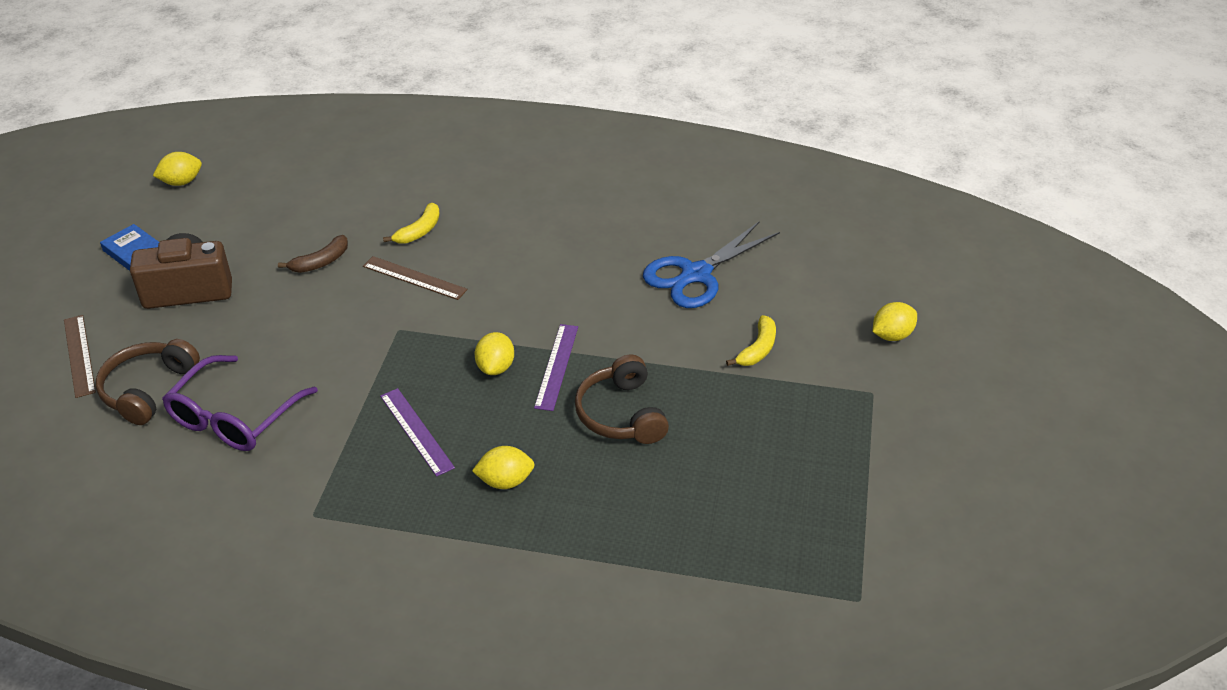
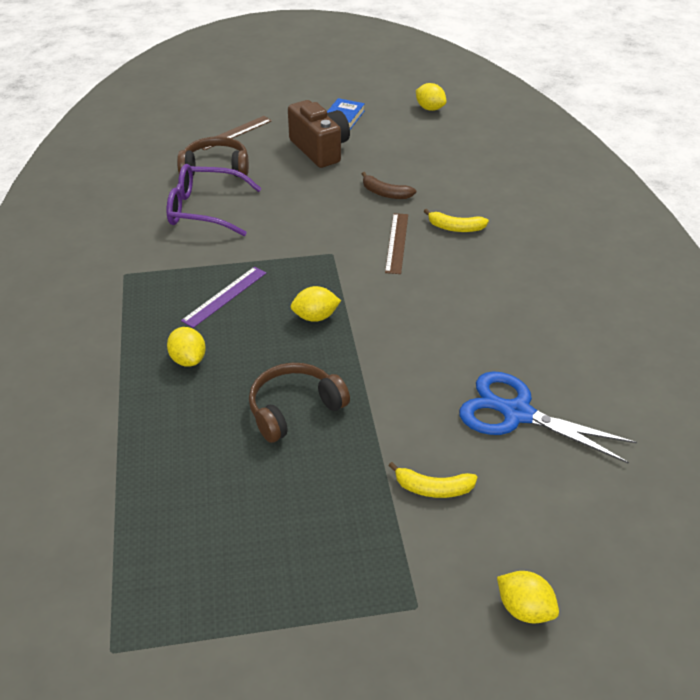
camera: 70 degrees right, 0 degrees up
(556, 366) = (335, 352): purple ruler -> none

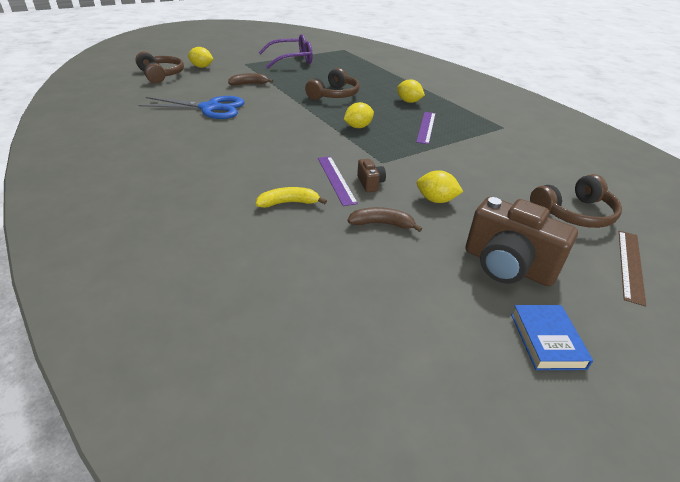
camera: 155 degrees right, 5 degrees down
(204, 210) = (520, 173): purple glasses -> purple glasses (292, 60)
(366, 231) = (370, 183): none -> brown camera
(397, 243) = (336, 179): brown ruler -> purple ruler
(430, 108) = (437, 420): yellow lemon -> yellow lemon (436, 200)
(433, 488) = (249, 84): yellow banana -> brown banana
(616, 581) = (161, 75): none -> brown headphones

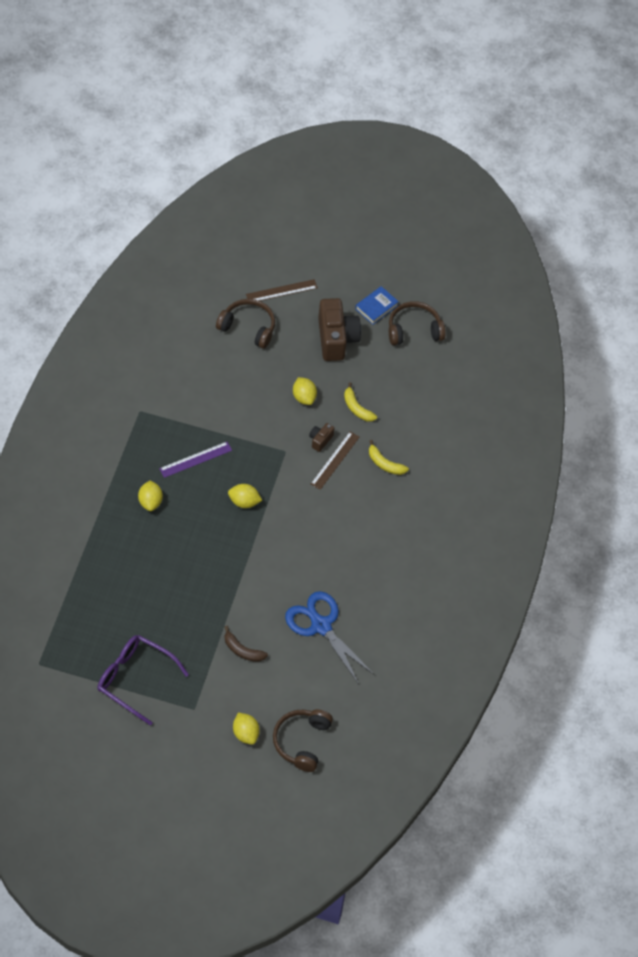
camera: 135 degrees left, 20 degrees up
(334, 95) = (195, 566): brown headphones -> brown headphones (414, 330)
(336, 179) = (335, 460): purple ruler -> brown ruler
(382, 224) = (357, 408): brown banana -> yellow banana

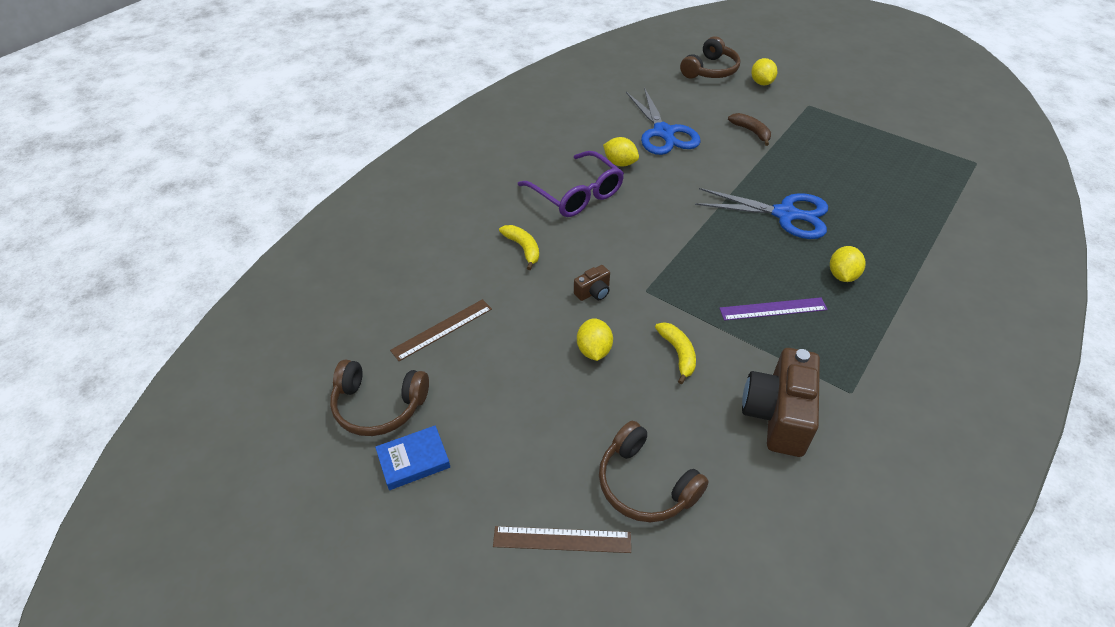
camera: 155 degrees left, 10 degrees down
(134, 679) = (869, 133): purple glasses -> purple glasses (577, 194)
(198, 552) = (785, 214): none -> blue scissors
(244, 502) = (717, 249): yellow lemon -> yellow lemon (620, 163)
(335, 460) = (584, 266): brown ruler -> brown ruler (442, 329)
(336, 339) = (506, 424): brown camera -> brown camera (777, 415)
(357, 408) = (525, 318): yellow banana -> yellow banana (678, 354)

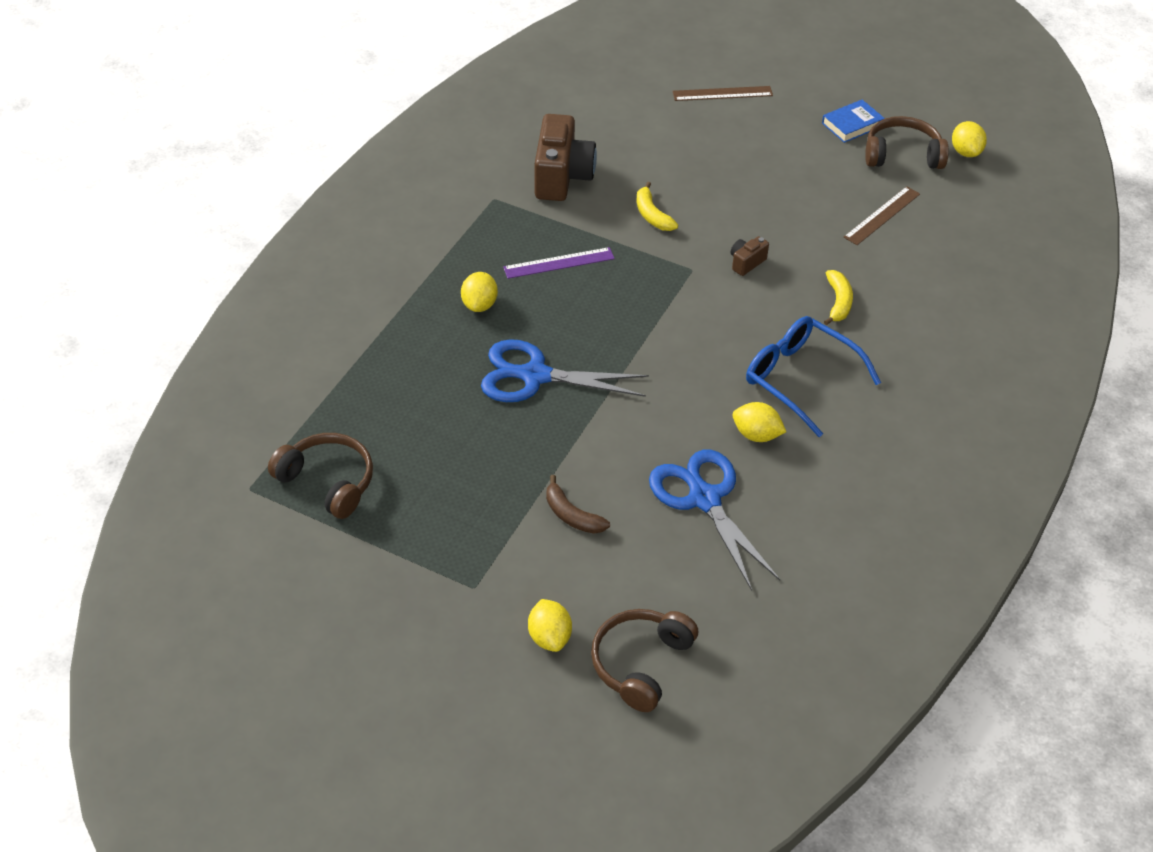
camera: 170 degrees right, 0 degrees up
(523, 248) = (838, 302): yellow banana -> yellow banana turned 135 degrees counterclockwise
(577, 194) = (799, 379): purple glasses -> blue glasses
(594, 350) = (731, 211): yellow lemon -> yellow lemon (965, 152)
(645, 484) = (668, 126): brown headphones -> brown headphones (328, 482)

